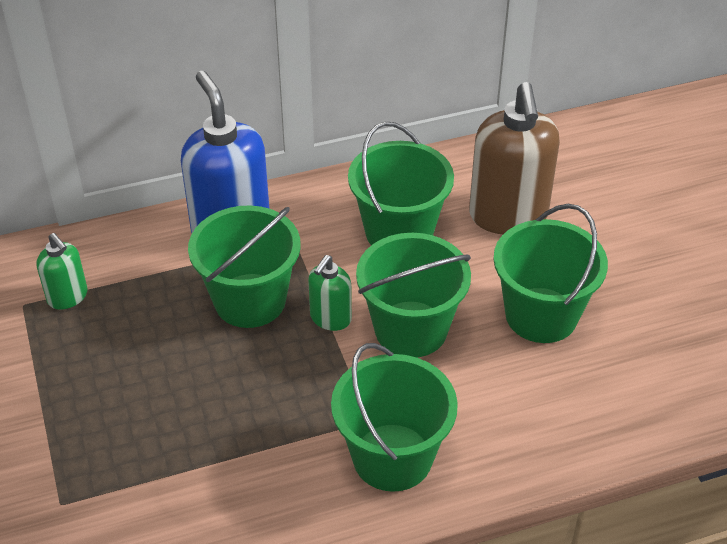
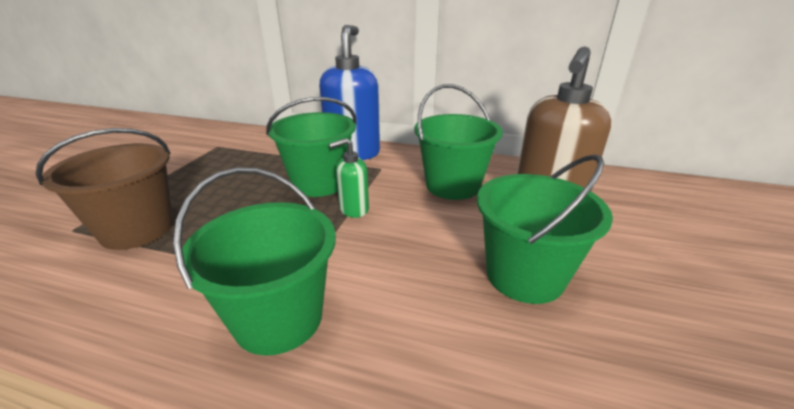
camera: 35 degrees right, 15 degrees down
(68, 297) = (238, 150): green soap dispenser -> none
(136, 462) = (137, 229): none -> brown bucket
(411, 329) = (401, 238): green bucket -> none

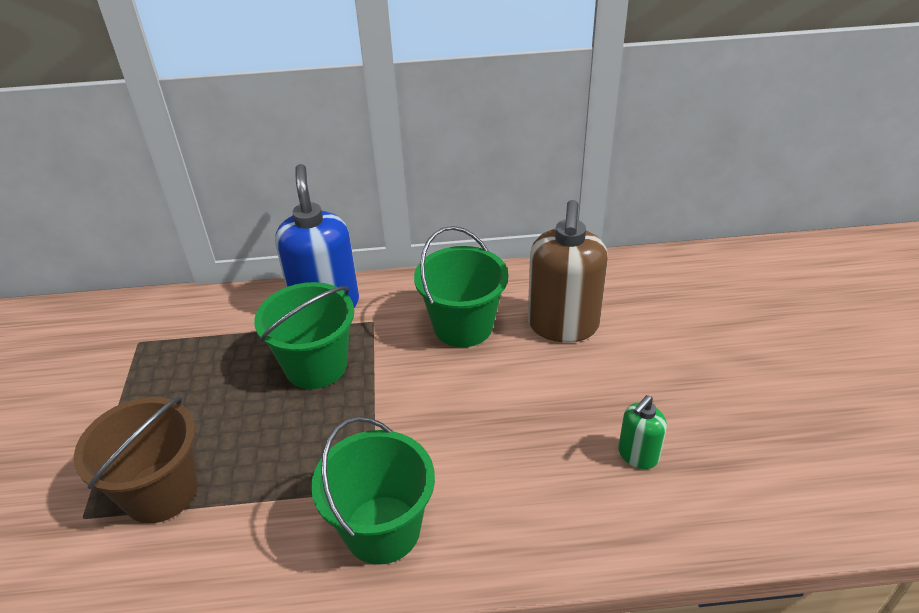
camera: 20 degrees left, 10 degrees up
(353, 209) = (376, 391): green soap dispenser -> green soap dispenser (637, 455)
(524, 275) = (565, 418): green bucket -> none

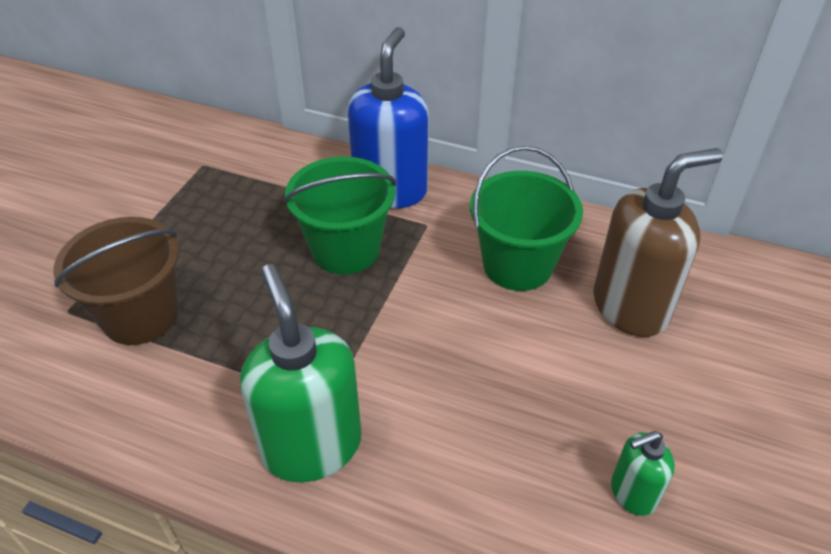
camera: 25 degrees right, 5 degrees up
(382, 529) = (311, 446): green bucket -> green soap dispenser
(563, 325) = (631, 307): brown soap dispenser -> brown soap dispenser turned 150 degrees counterclockwise

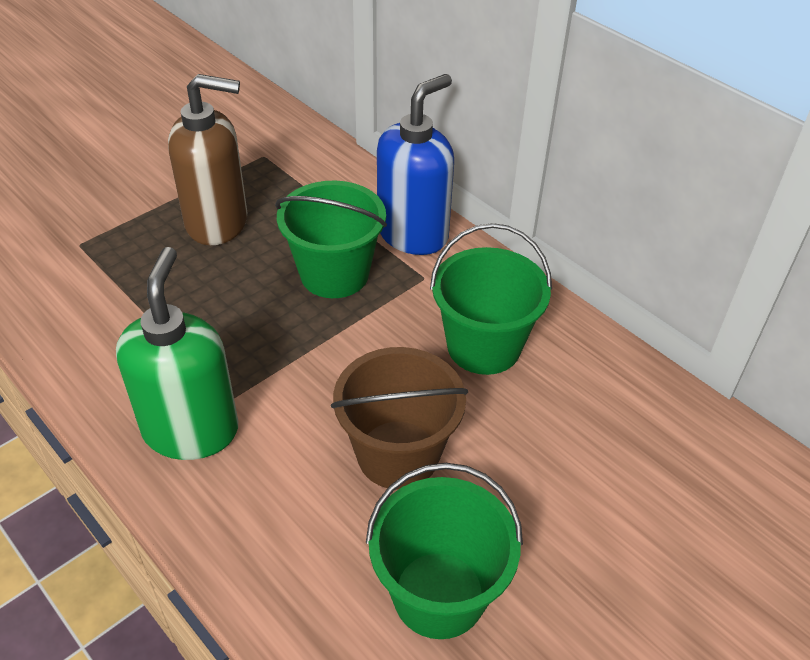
camera: 25 degrees right, 0 degrees up
(140, 316) = (130, 269): brown bucket -> brown bucket (398, 454)
(631, 307) = (568, 428): brown soap dispenser -> brown soap dispenser (218, 223)
(633, 493) = (439, 594): green soap dispenser -> green bucket

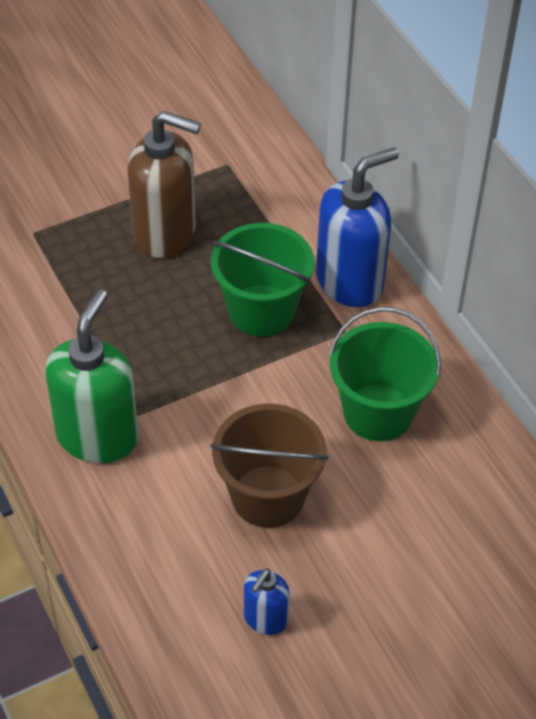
camera: 15 degrees right, 5 degrees up
(439, 594) = (265, 619): green bucket -> blue soap dispenser

